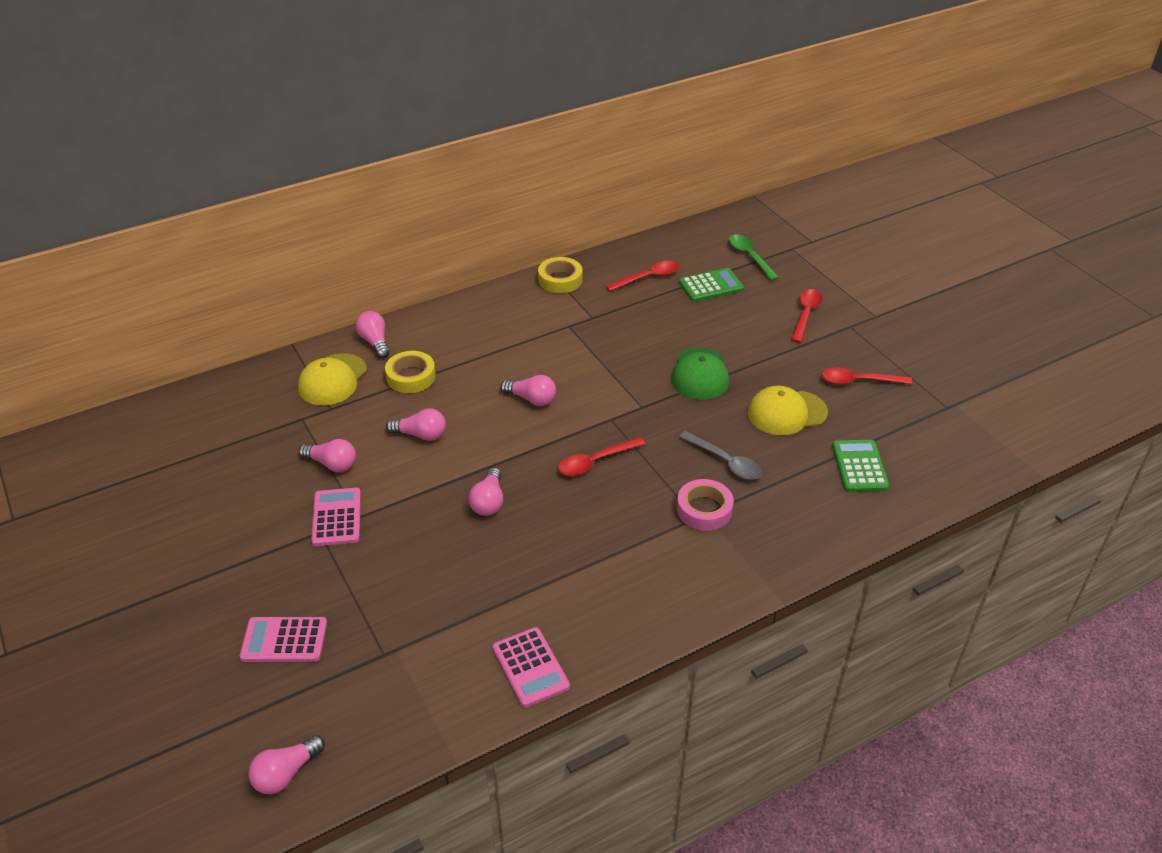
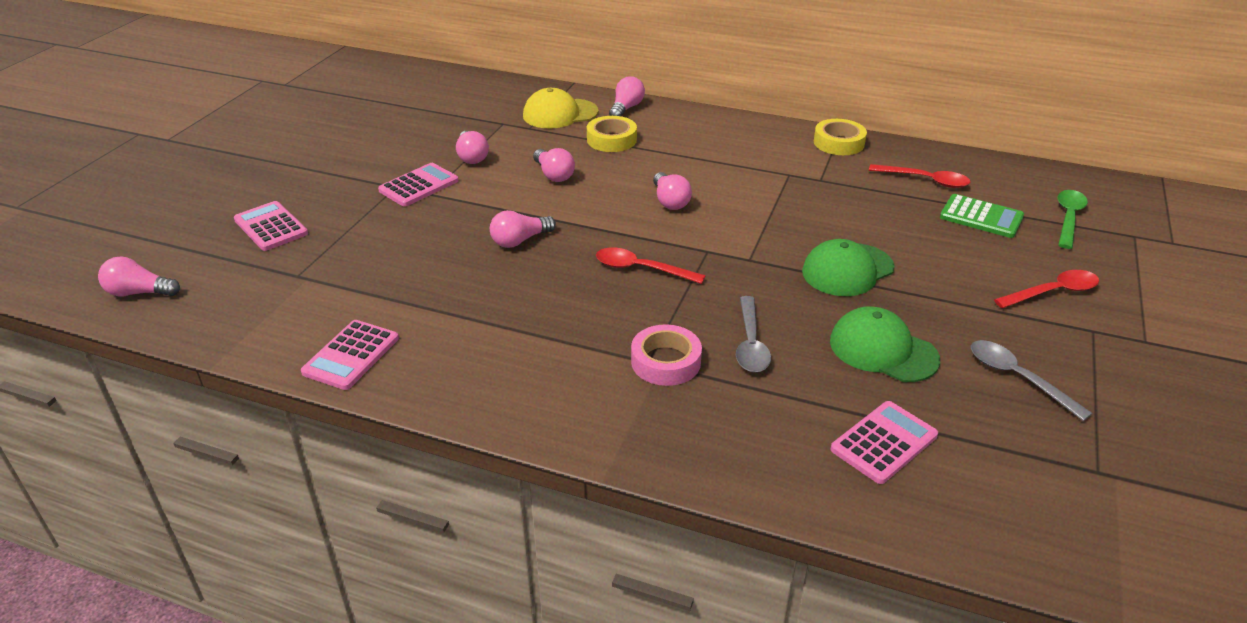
camera: 50 degrees right, 5 degrees down
(787, 413) = (883, 350): yellow cap -> green cap
(858, 381) = (1017, 378): red spoon -> grey spoon
(859, 466) = (884, 442): green calculator -> pink calculator

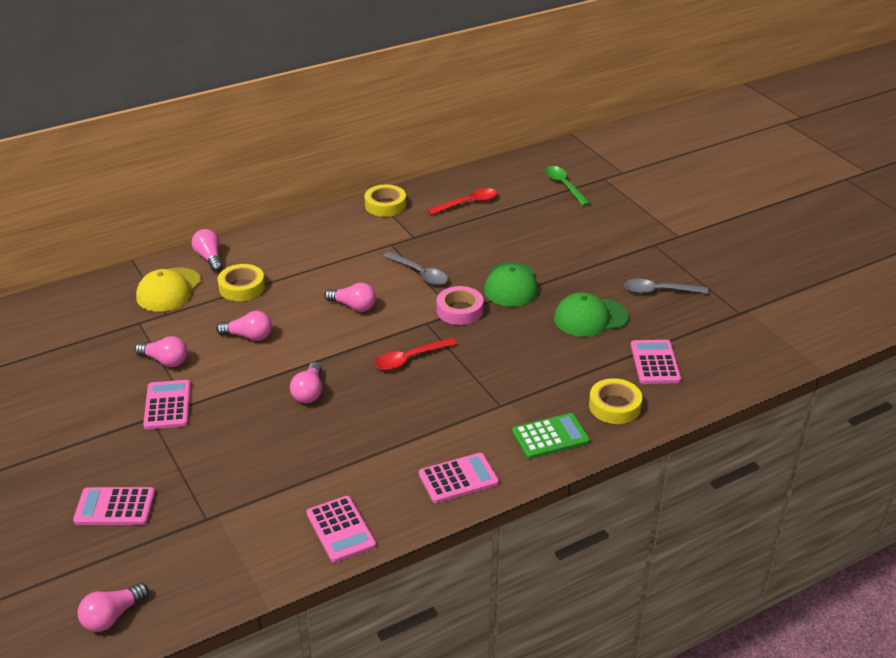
camera: 50 degrees left, 0 degrees up
(501, 392) = (458, 478): none -> pink calculator
(665, 362) = (508, 399): pink tape -> pink tape (459, 310)
(751, 344) = (531, 359): grey spoon -> grey spoon (420, 273)
(759, 449) = (614, 406): none -> yellow tape
(981, 217) = (526, 210): green calculator -> green calculator (550, 436)
(1053, 292) = (613, 234): red spoon -> none

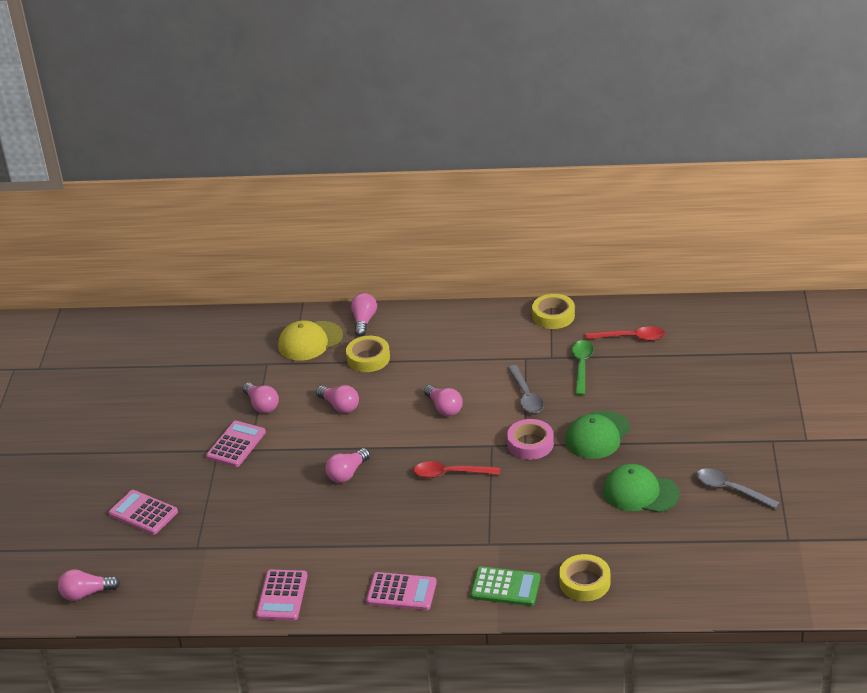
camera: 35 degrees right, 0 degrees up
(564, 185) = (742, 348): green spoon -> green spoon (581, 366)
(655, 362) = (659, 557): pink calculator -> none

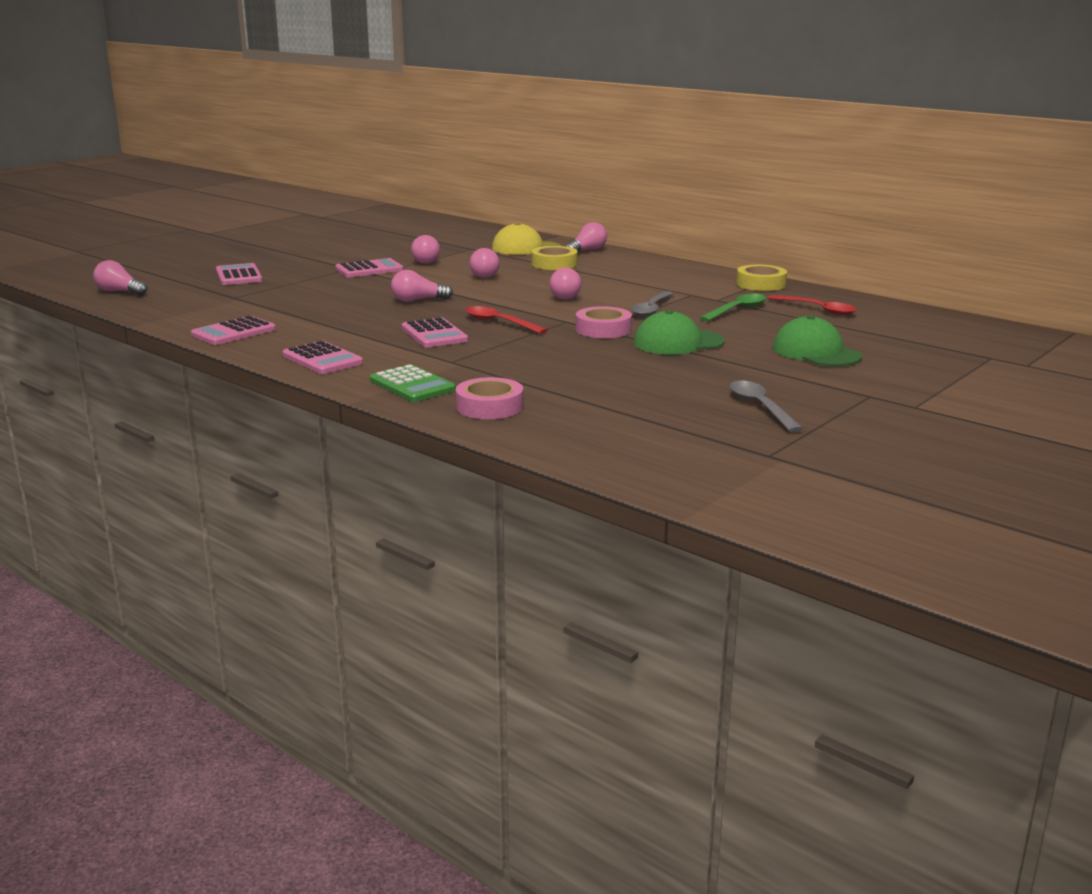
camera: 35 degrees right, 15 degrees down
(428, 515) = (434, 334): none -> pink calculator
(584, 582) = (489, 406): yellow tape -> pink tape
(640, 493) = (656, 380): green cap -> green cap (816, 352)

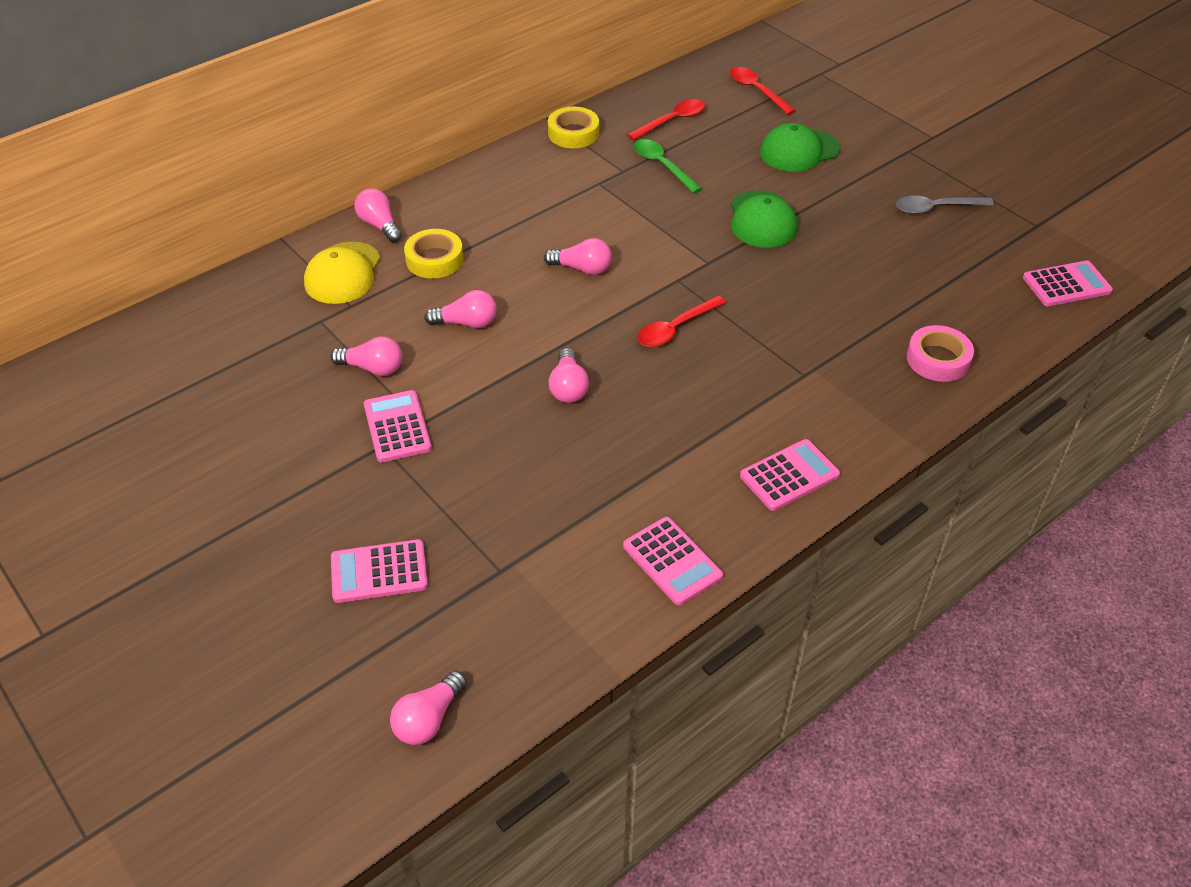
camera: 80 degrees left, 25 degrees up
(412, 385) = (877, 407): green calculator -> none
(434, 334) = (709, 381): pink calculator -> pink calculator (1066, 284)
(603, 329) = (712, 259): pink tape -> none
(651, 309) = (647, 217): grey spoon -> none
(915, 334) = (756, 91): none -> red spoon

